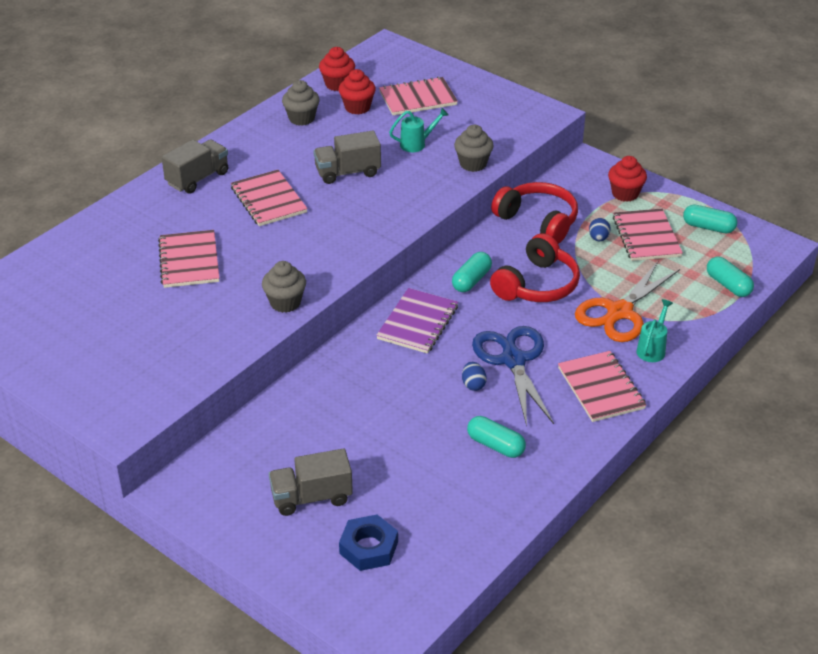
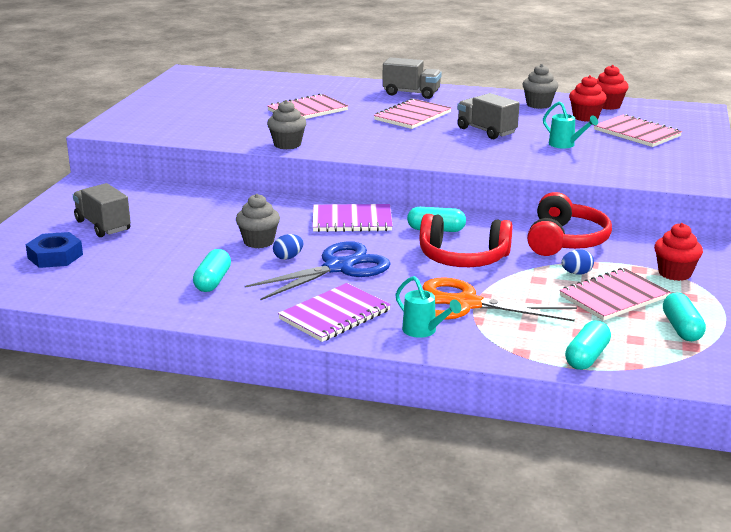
camera: 65 degrees right, 15 degrees down
(473, 164) = (568, 169): grey cupcake -> grey cupcake (259, 242)
(601, 388) = (335, 315): pink notebook -> purple notebook
(652, 349) = (423, 331): turquoise watering can -> turquoise watering can turned 45 degrees clockwise

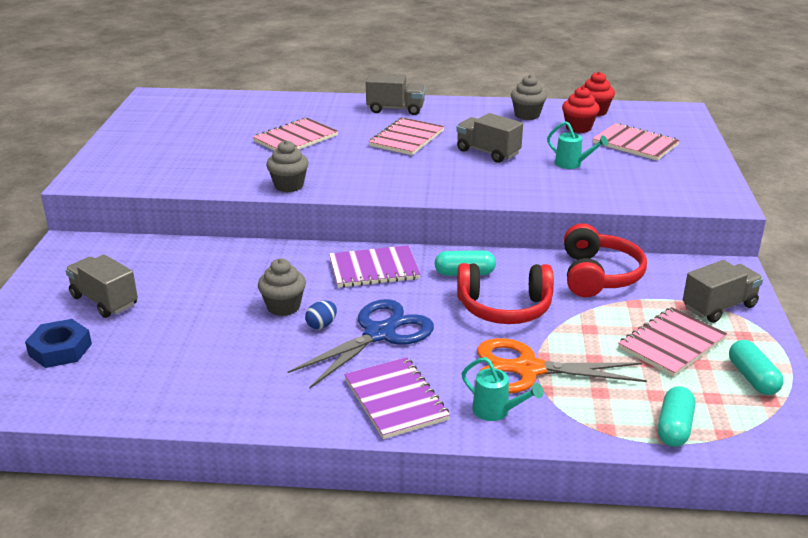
camera: 10 degrees left, 5 degrees up
(213, 281) = (249, 367): turquoise capsule -> none
(335, 315) = (395, 400): purple notebook -> purple notebook turned 60 degrees counterclockwise
(576, 273) = (624, 316): blue egg -> none
(674, 273) = (719, 307): red cupcake -> grey truck

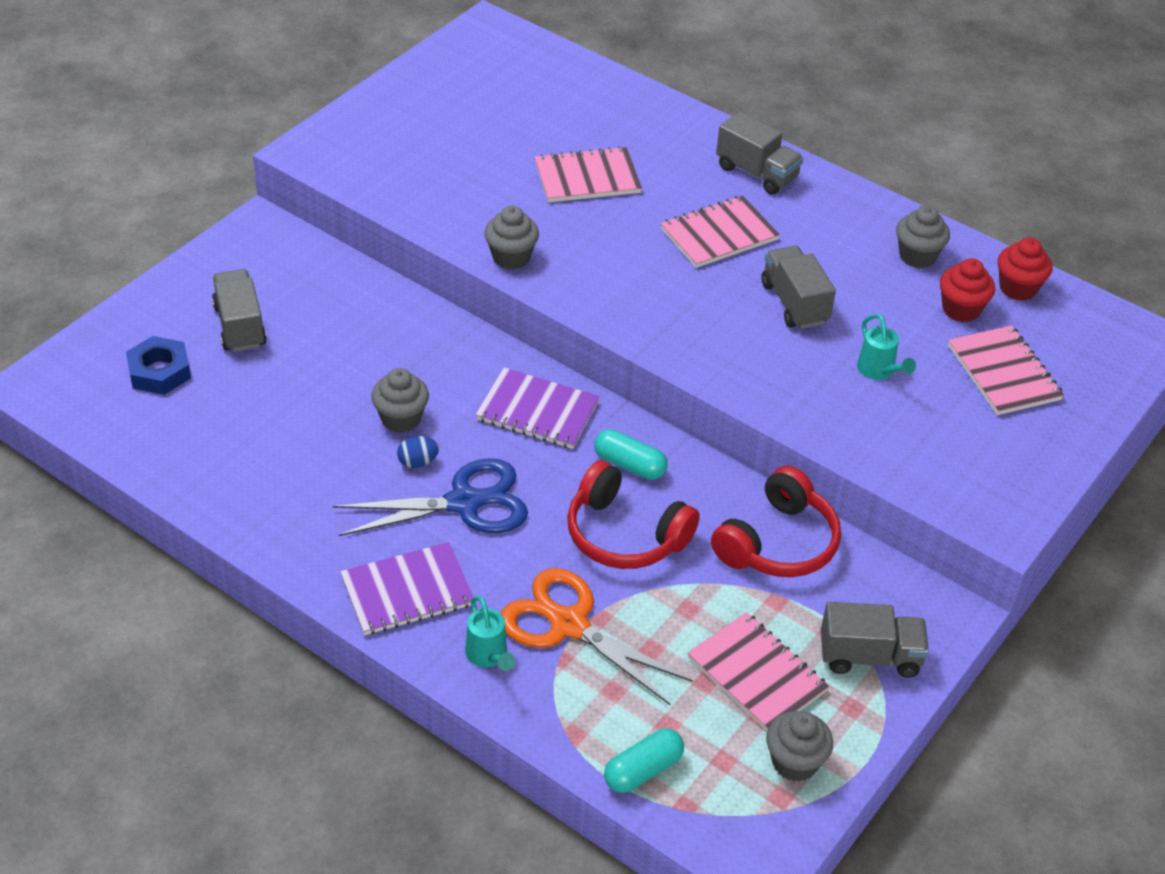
camera: 30 degrees right, 15 degrees up
(395, 400) = (407, 591): purple notebook -> purple notebook turned 60 degrees clockwise
(672, 344) = (757, 674): pink notebook -> pink notebook turned 60 degrees clockwise
(752, 378) = (794, 762): turquoise capsule -> grey cupcake

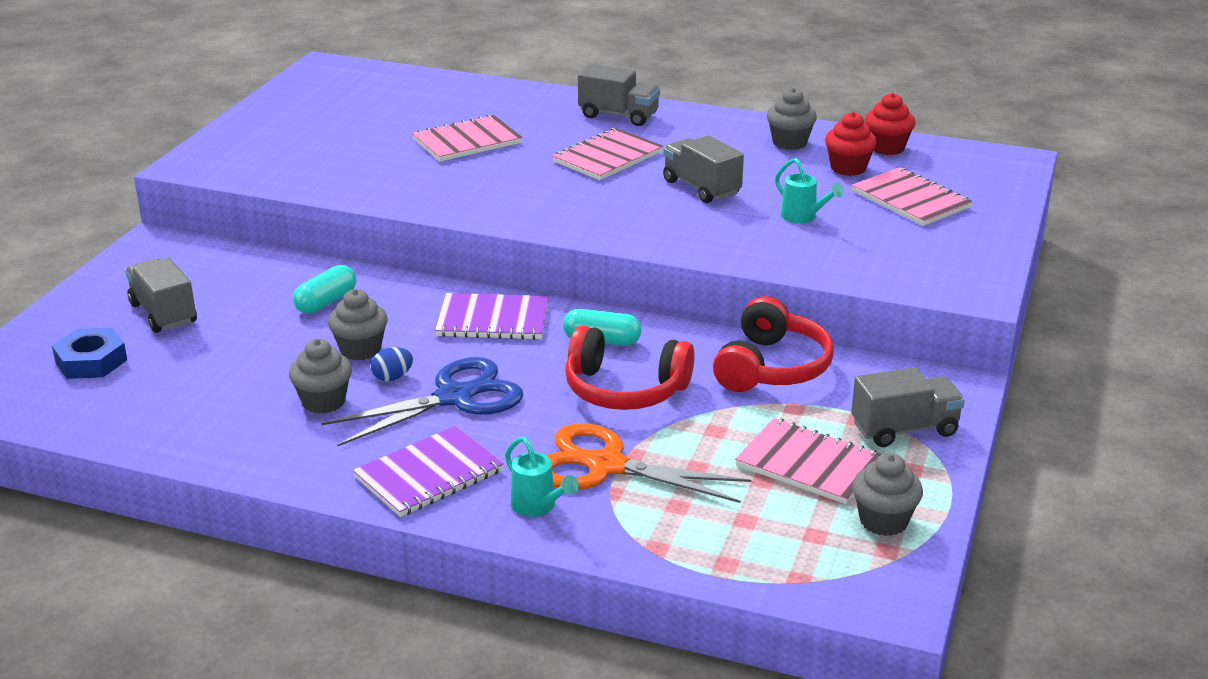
camera: 15 degrees left, 15 degrees down
(511, 257) = (423, 201): grey cupcake -> grey cupcake (323, 402)
(643, 770) = (741, 560): turquoise capsule -> turquoise capsule (326, 302)

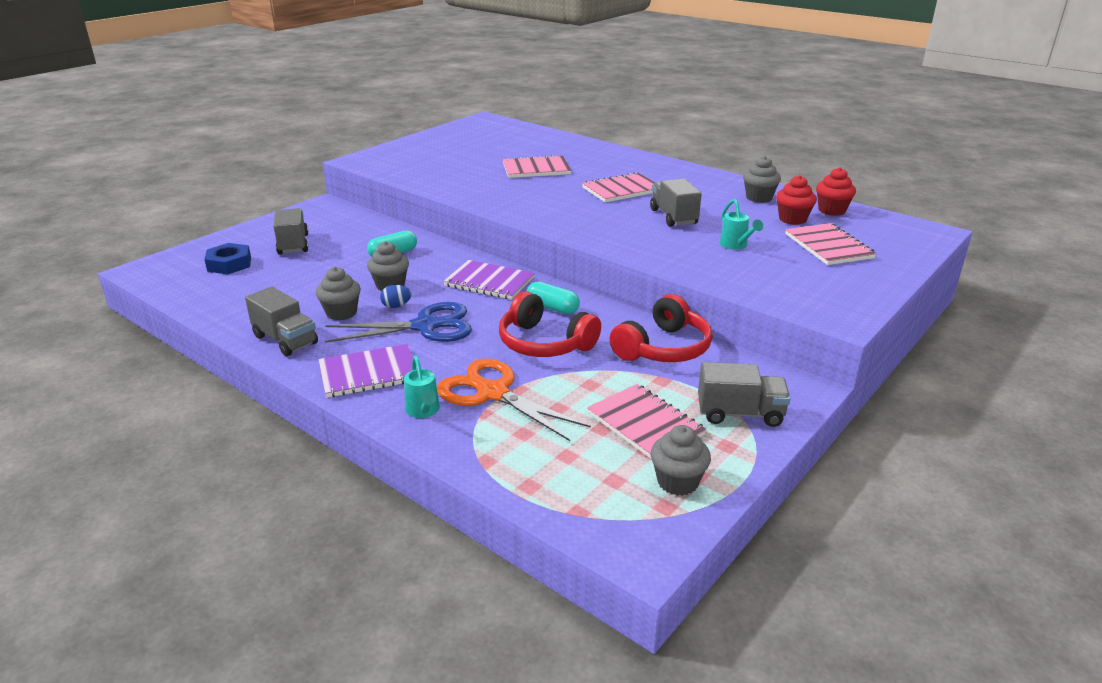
camera: 20 degrees right, 0 degrees up
(618, 115) = (648, 167): grey truck -> grey truck (285, 340)

